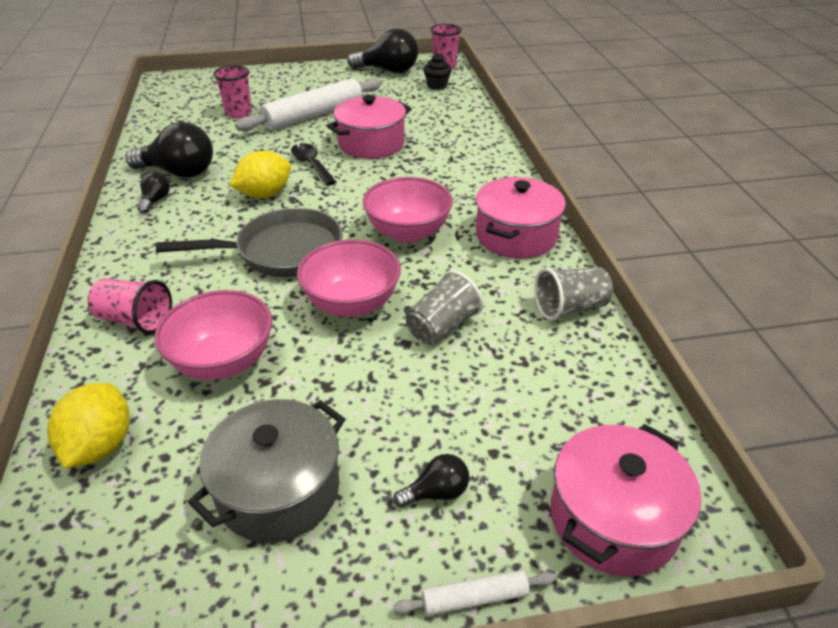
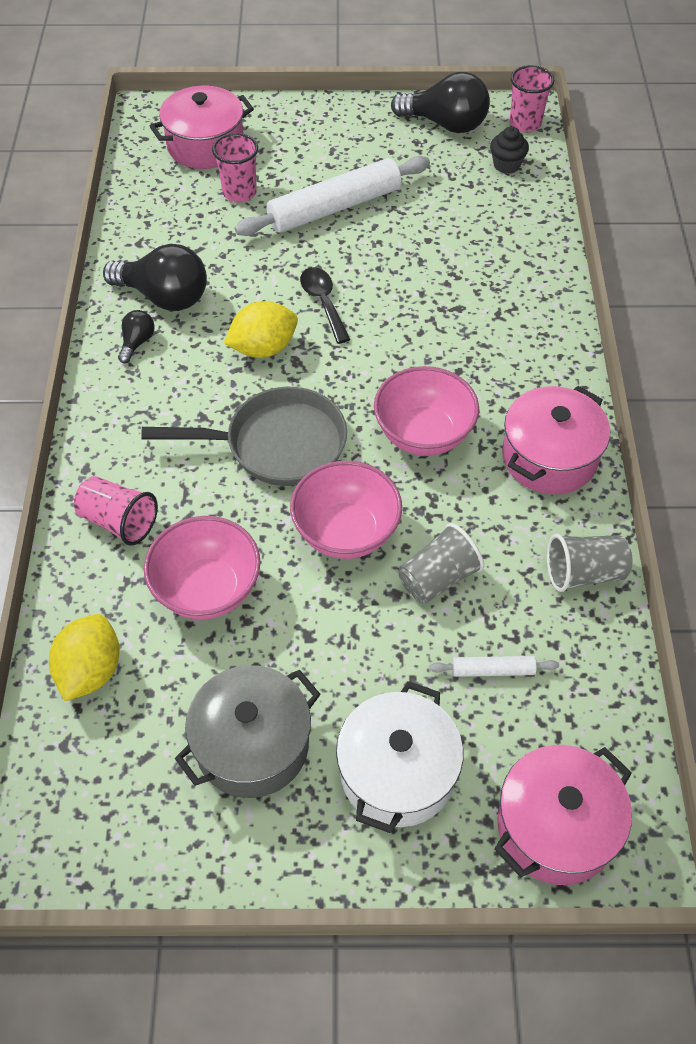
camera: 10 degrees right, 15 degrees up
(371, 144) = (402, 273): pink pot -> pink pot (205, 145)
(436, 492) = (397, 772): black light bulb -> white pot
(475, 598) = (412, 878): white rolling pin -> white rolling pin (493, 670)

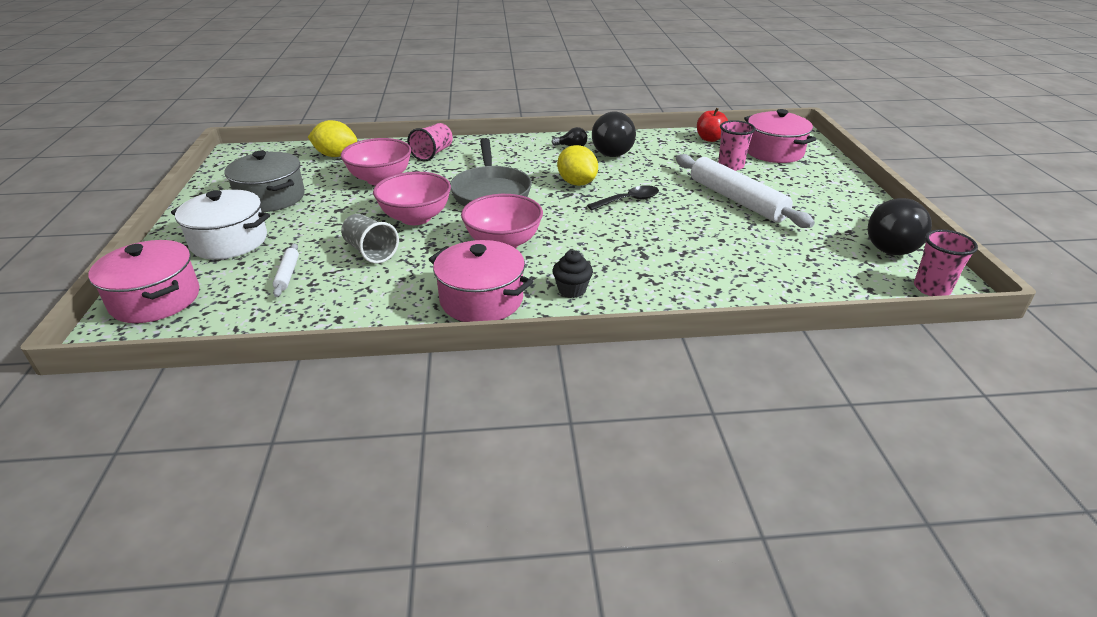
camera: 85 degrees right, 20 degrees down
(147, 193) = (710, 139): none -> red apple
(506, 165) = (854, 277): black cupcake -> black cupcake (572, 290)
(584, 573) = (360, 315): grey cup -> none

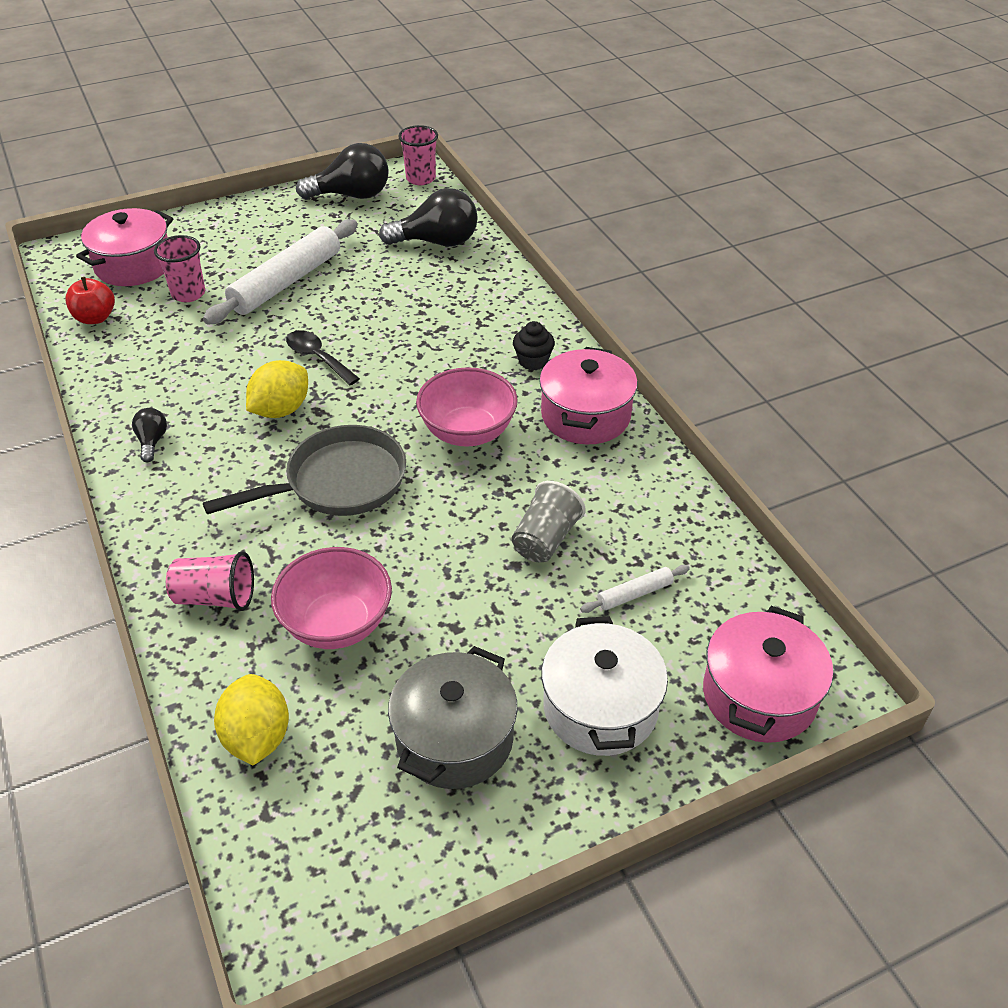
camera: 110 degrees left, 10 degrees up
(416, 218) = (442, 531): pink bowl -> none
(614, 151) = (159, 396): black light bulb -> black light bulb (437, 242)

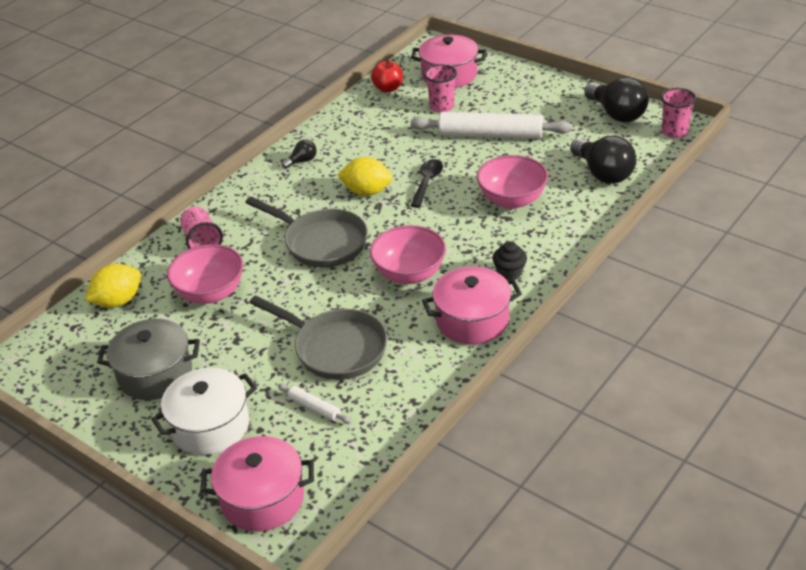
camera: 65 degrees right, 5 degrees down
(416, 313) = (512, 200): none -> pink bowl
(545, 539) = (335, 348): grey cup -> grey pan

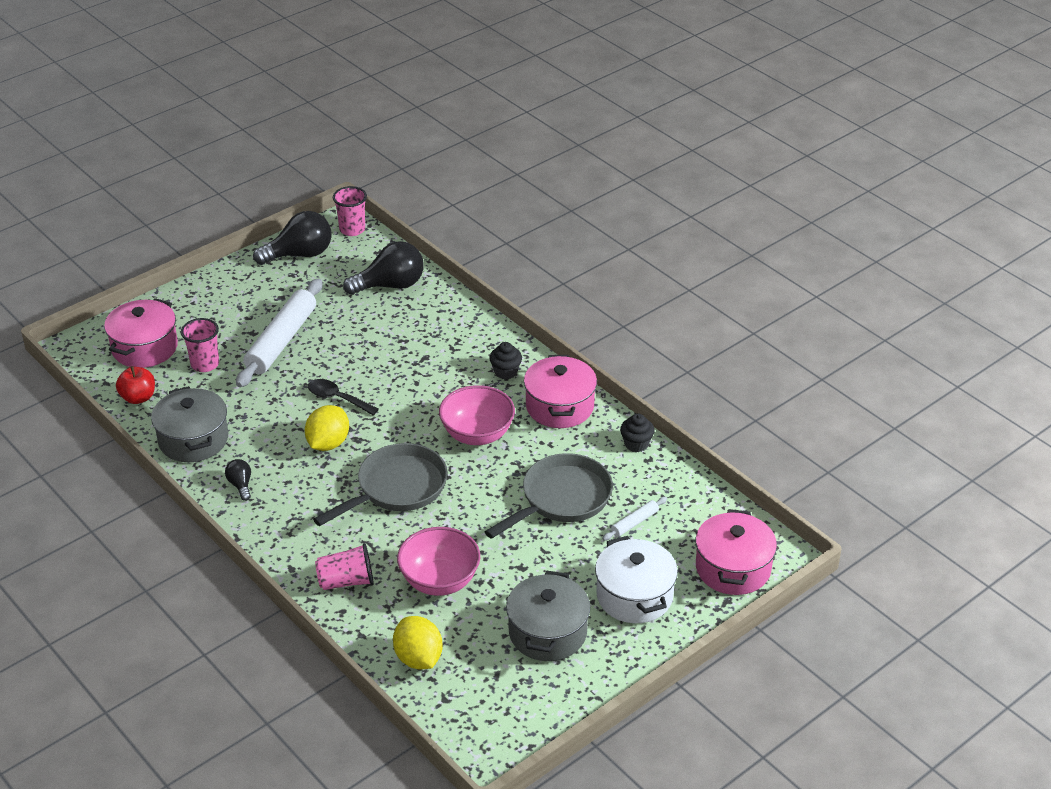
camera: 80 degrees left, 0 degrees up
(348, 125) = (193, 440): none -> grey pot
(435, 388) = (636, 444): none -> black cupcake
(512, 200) = (399, 349): pink bowl -> none

